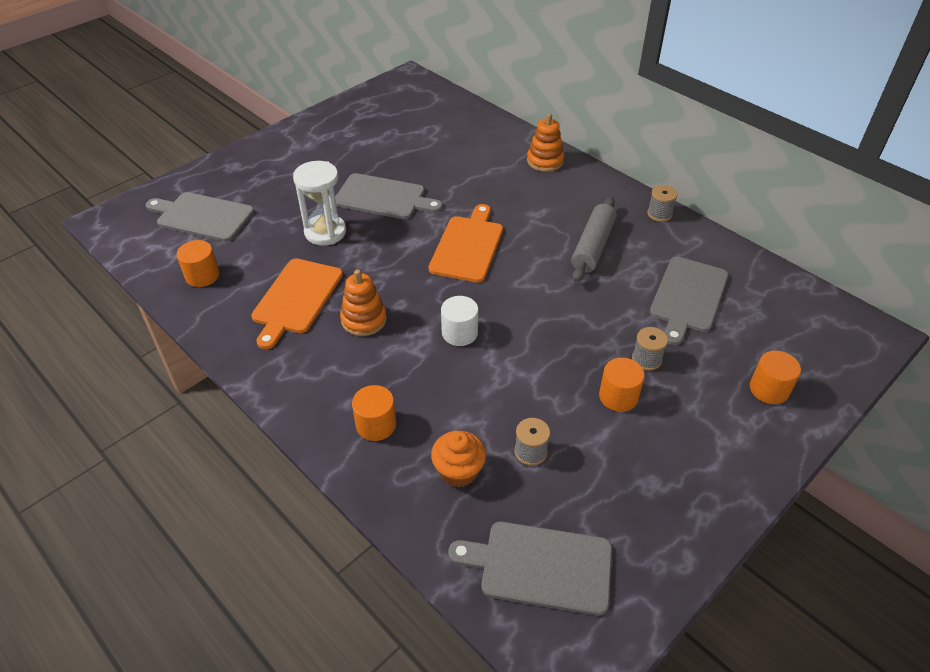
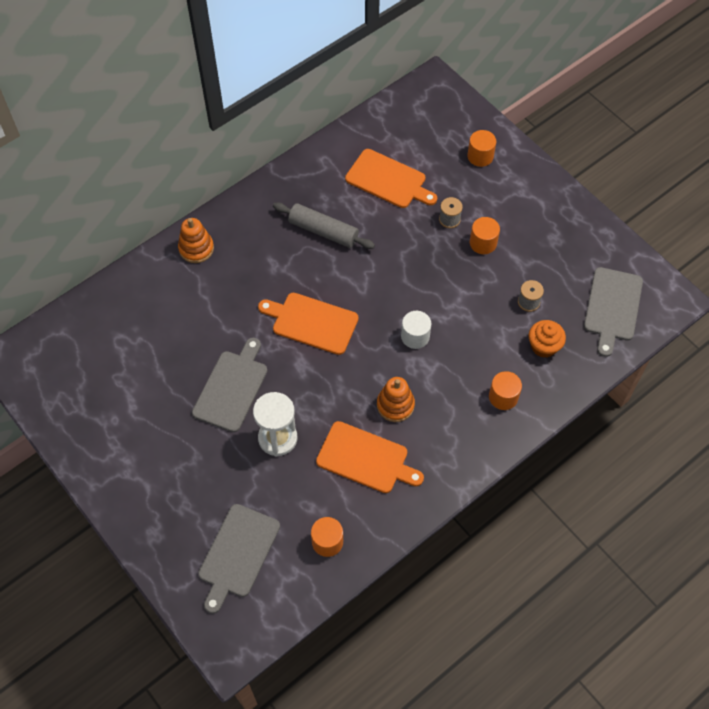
camera: 85 degrees left, 15 degrees up
(659, 214) = (287, 177): grey spool -> none
(688, 297) = (388, 180): grey cutting board -> orange cutting board

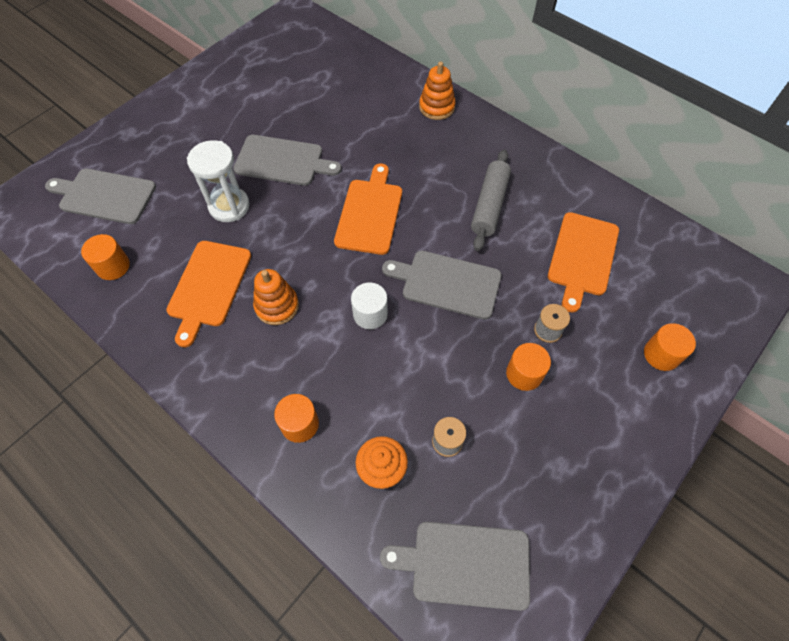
camera: 80 degrees right, 0 degrees up
(396, 277) = (447, 283): none -> grey cutting board

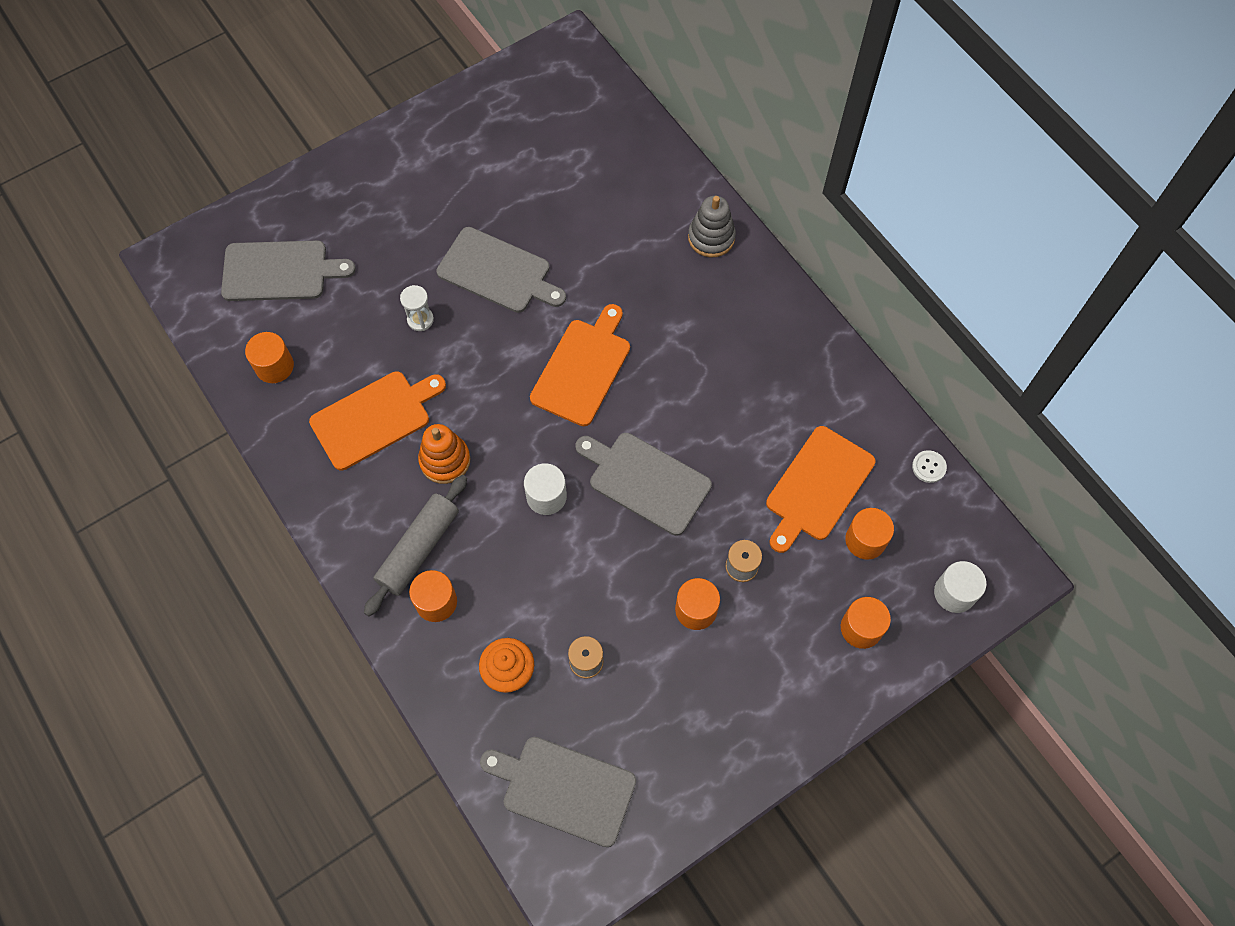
camera: 15 degrees right, 5 degrees up
(104, 196) = (280, 271): grey cutting board -> grey cutting board turned 150 degrees clockwise
(208, 287) = (374, 418): orange cutting board -> orange cutting board turned 150 degrees counterclockwise
(229, 206) = (420, 320): white hourglass -> white hourglass, size x0.54
(436, 107) = (711, 237): orange stacking toy -> grey stacking toy
(489, 205) = (730, 392): grey rolling pin -> grey rolling pin (419, 549)
(635, 287) = (865, 540): none -> orange cylinder
(658, 224) = (928, 467): none -> white button
(719, 309) = (954, 593): none -> white cylinder

